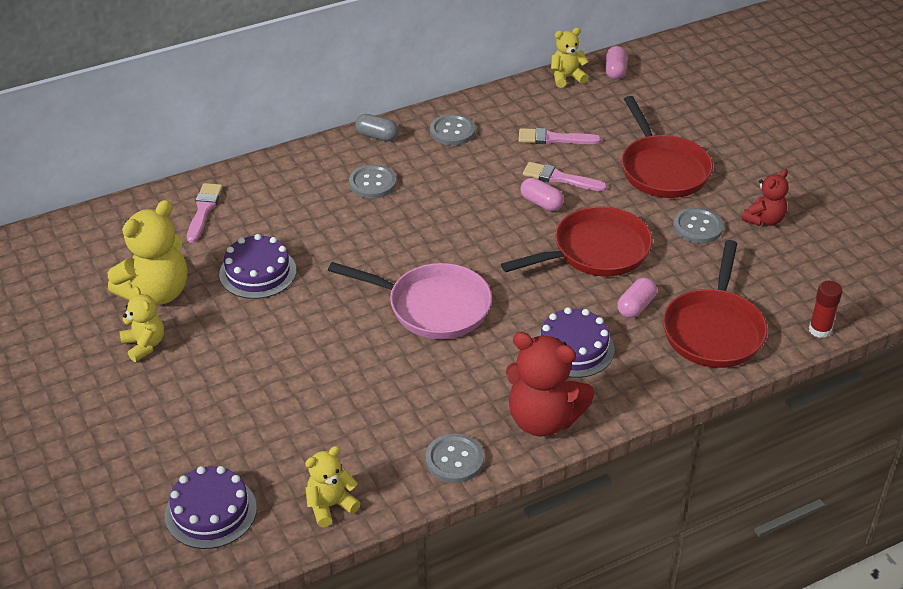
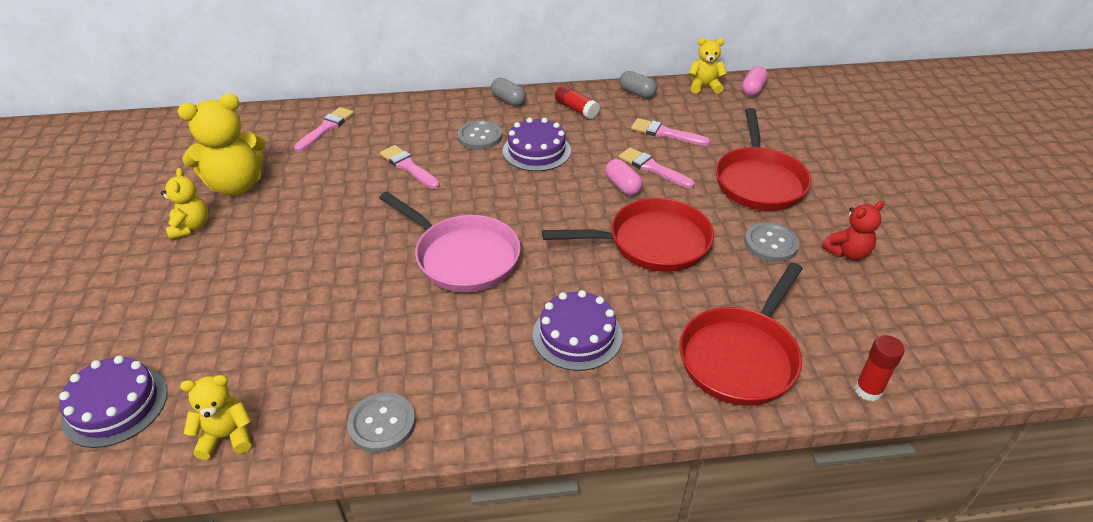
camera: 20 degrees right, 0 degrees up
(258, 272) = (331, 188): purple cake -> purple cake (536, 151)
(321, 232) = (408, 166): none -> pink brush
(452, 131) = (576, 109): grey button -> red glue stick
(503, 99) = (637, 93): none -> grey capsule
(543, 419) = (501, 406): red teddy bear -> none
(636, 306) = (666, 308): pink capsule -> none

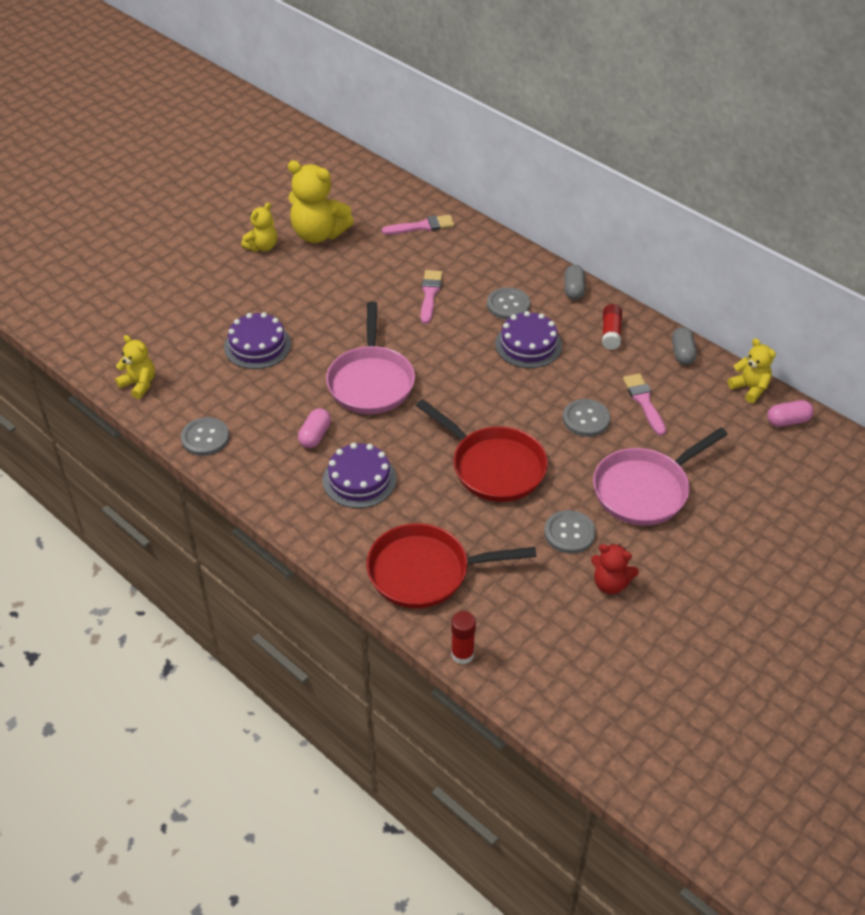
camera: 50 degrees right, 5 degrees up
(115, 405) = (117, 328): purple cake -> purple cake (257, 345)
(622, 186) = (542, 415): pink capsule -> pink capsule (315, 436)
(652, 168) = (586, 419): pink brush -> grey button
(759, 181) = (645, 490): red pan -> pink pan

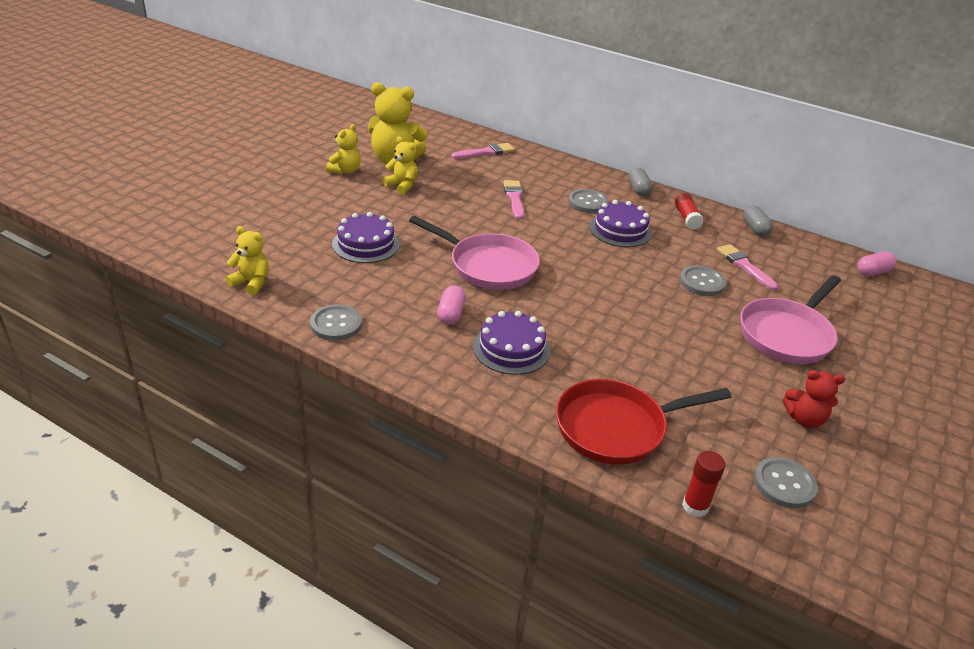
camera: 15 degrees left, 10 degrees down
(371, 381) = (488, 266): pink pan -> pink pan turned 45 degrees counterclockwise
(494, 467) = (638, 327): red pan -> none
(569, 533) = (740, 377): grey button -> grey button (784, 484)
(750, 388) = (826, 250): yellow teddy bear -> yellow teddy bear (402, 186)

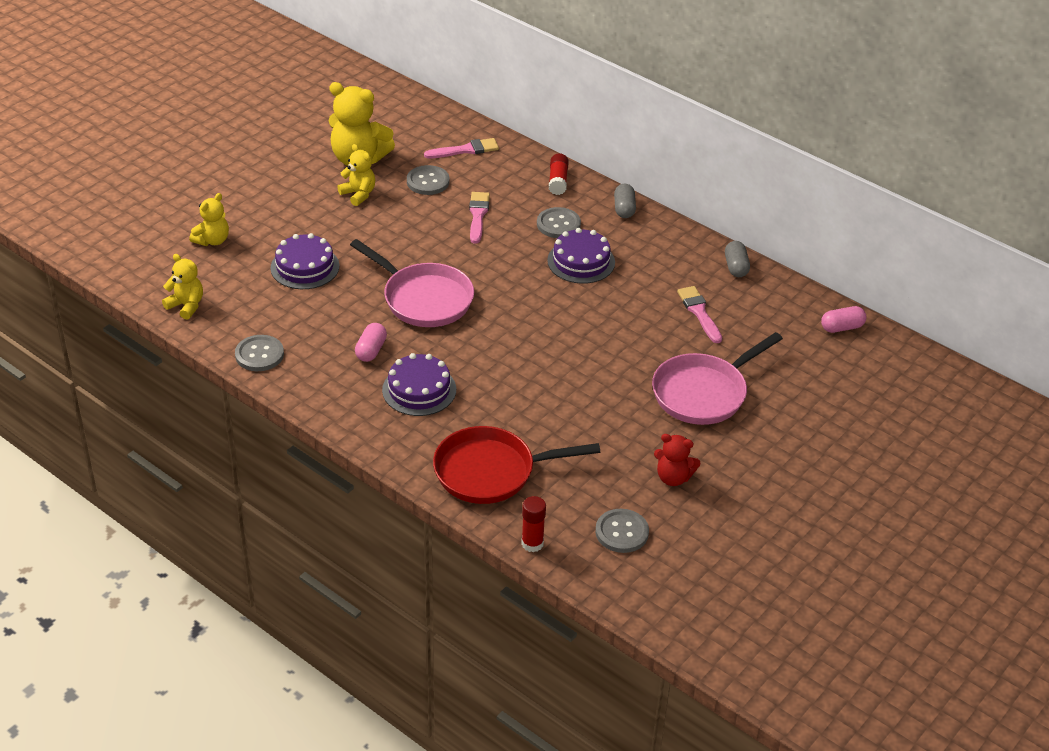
camera: 10 degrees right, 5 degrees up
(345, 171) = (301, 172): yellow teddy bear -> yellow teddy bear (212, 240)
(686, 218) = (663, 249): red glue stick -> red glue stick (558, 181)
(702, 282) = (642, 330): grey button -> grey button (428, 182)

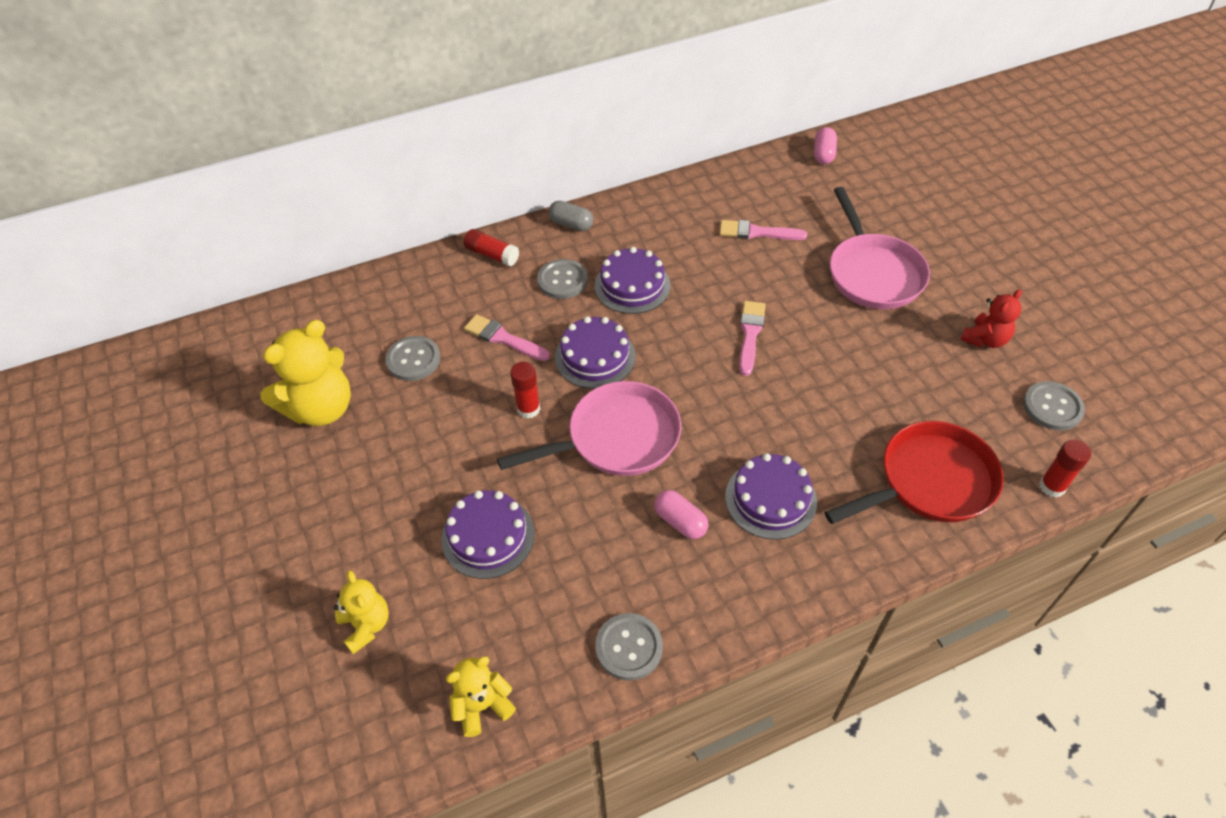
camera: 60 degrees left, 10 degrees up
(358, 194) = (388, 432): yellow teddy bear -> none
(421, 249) = (528, 409): none -> red glue stick
(465, 150) = (383, 307): pink brush -> pink brush (750, 334)
(491, 471) = (930, 482): red pan -> red pan turned 135 degrees counterclockwise
(493, 265) = (595, 356): none -> purple cake
(736, 267) = (705, 184): grey capsule -> none

